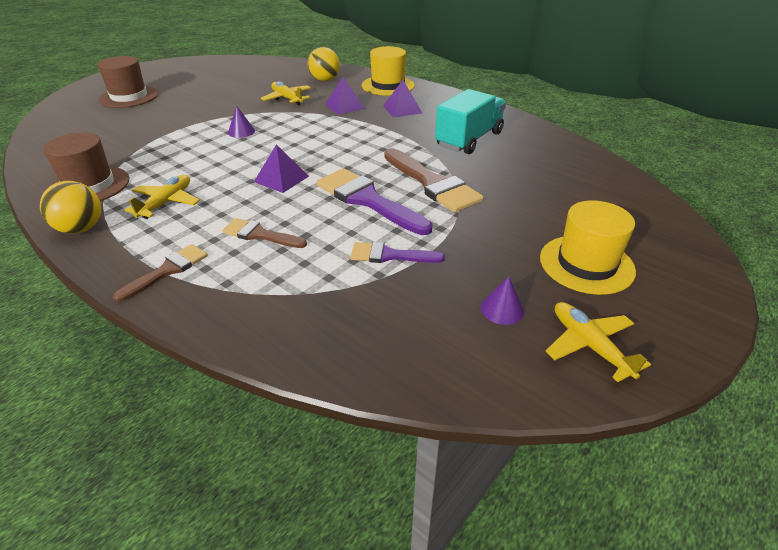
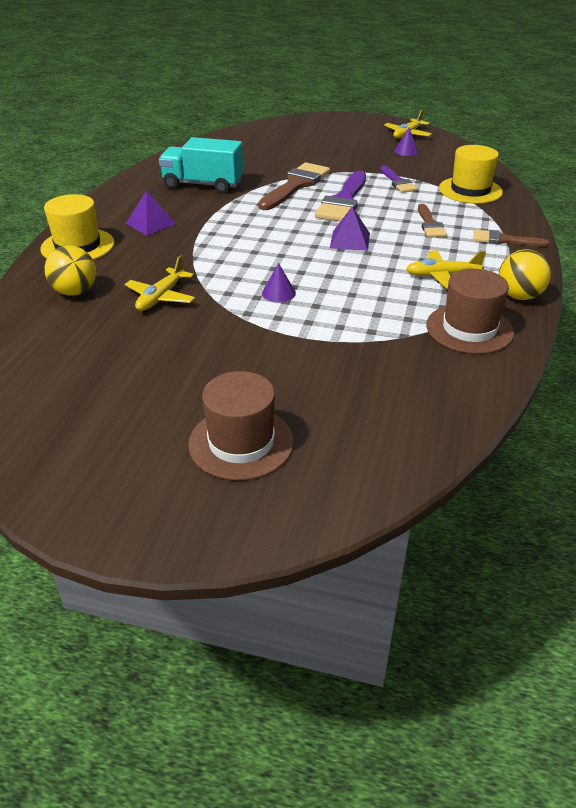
camera: 115 degrees left, 0 degrees up
(345, 106) = (162, 255): purple pyramid -> none
(586, 264) = (343, 138): yellow hat -> yellow hat (470, 190)

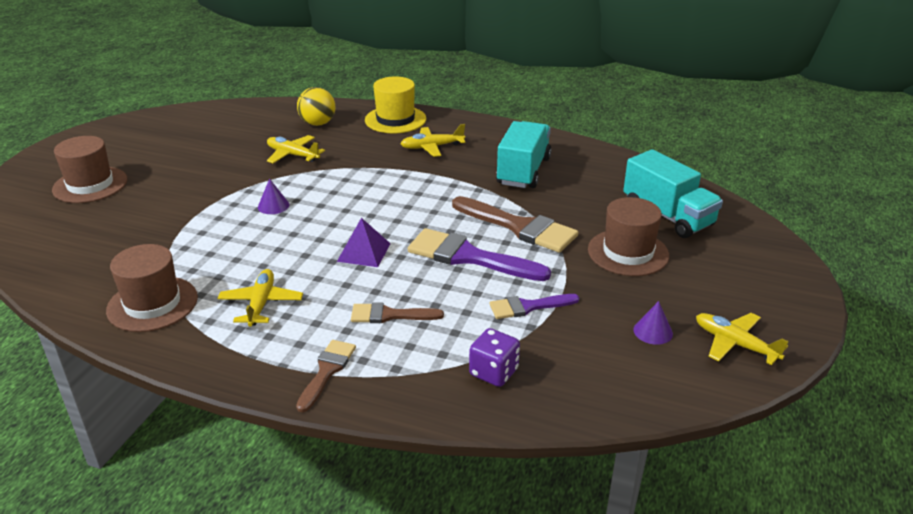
camera: 95 degrees right, 5 degrees down
(150, 223) = (432, 147): purple pyramid -> yellow plane
(270, 142) = (667, 216): none -> turquoise truck
(321, 154) = (628, 252): none -> brown hat
(470, 190) = (494, 372): yellow hat -> purple dice
(519, 296) = (191, 352): yellow ball -> none

